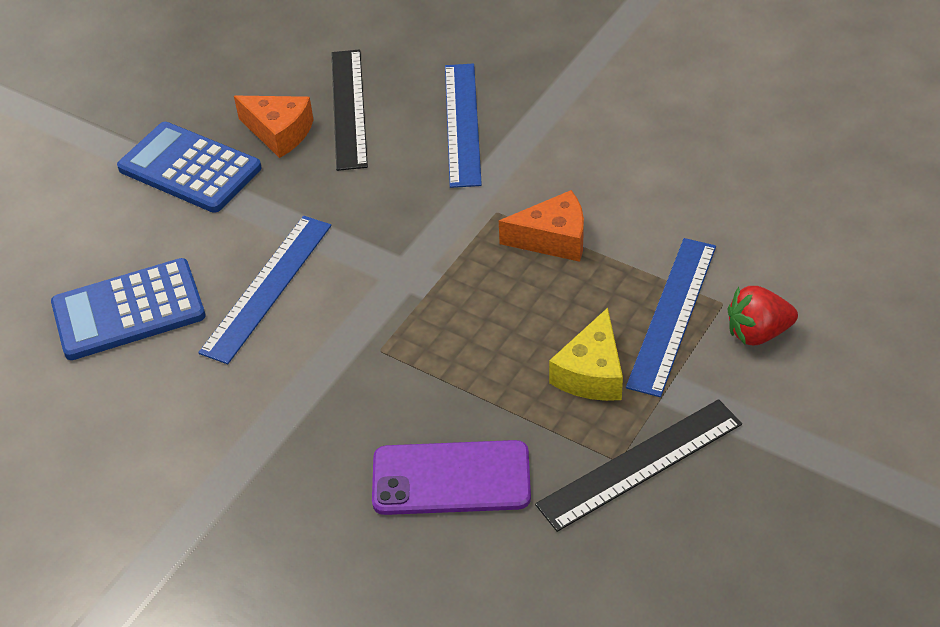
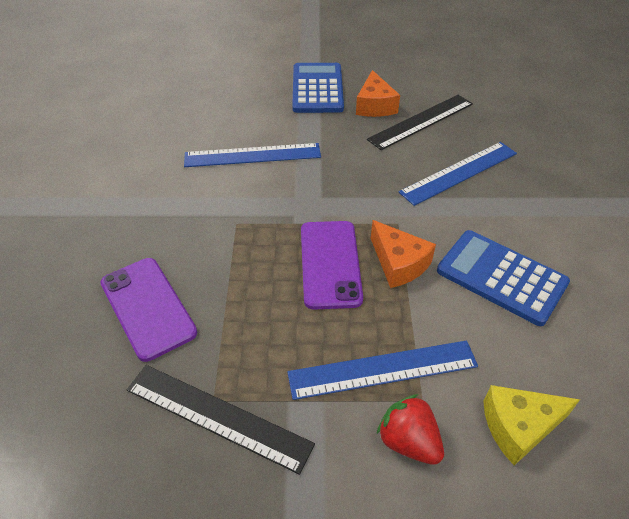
camera: 55 degrees right, 0 degrees up
(128, 310) = (199, 116): blue calculator -> blue calculator (501, 277)
(510, 293) = (330, 264): none -> purple phone
(591, 373) = (289, 343): yellow cheese -> yellow cheese (519, 427)

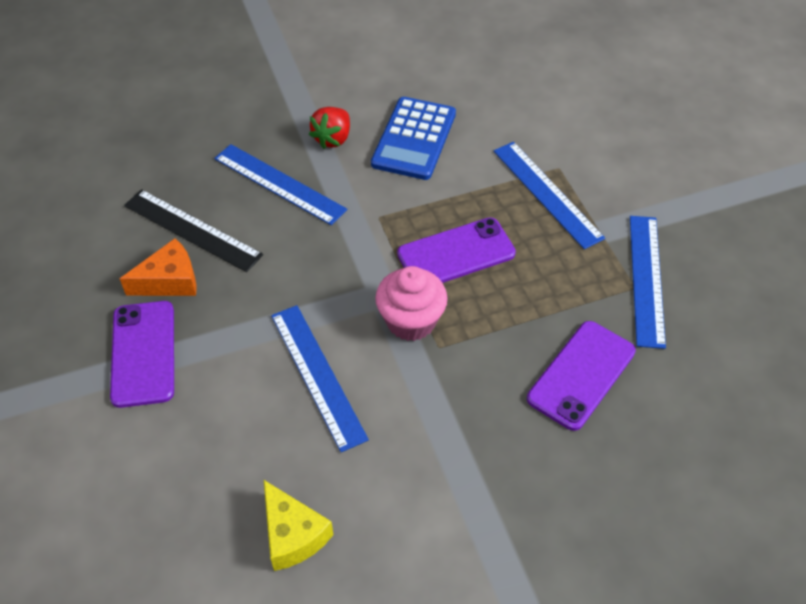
camera: 110 degrees left, 5 degrees up
(217, 416) = (646, 279): black ruler -> blue ruler
(271, 214) = (411, 321): none -> pink cupcake
(317, 89) = (143, 353): blue calculator -> purple phone
(399, 263) = (431, 206): orange cheese -> none
(408, 441) = (595, 169): red strawberry -> red strawberry (333, 139)
(519, 427) = (549, 117): yellow cheese -> yellow cheese (293, 534)

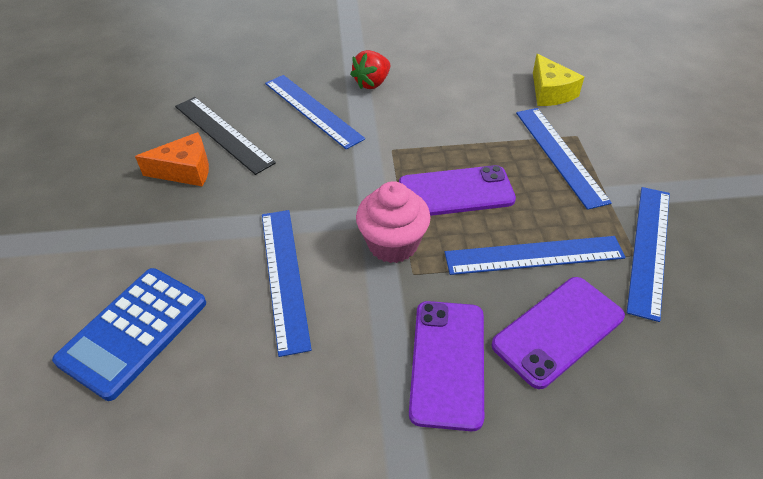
camera: 15 degrees right, 5 degrees down
(143, 353) = (134, 226): purple phone -> purple phone (448, 363)
(293, 534) = (196, 433): yellow cheese -> yellow cheese (550, 92)
(414, 139) = (445, 93): blue calculator -> blue calculator (134, 331)
(545, 306) = (534, 255): none -> blue ruler

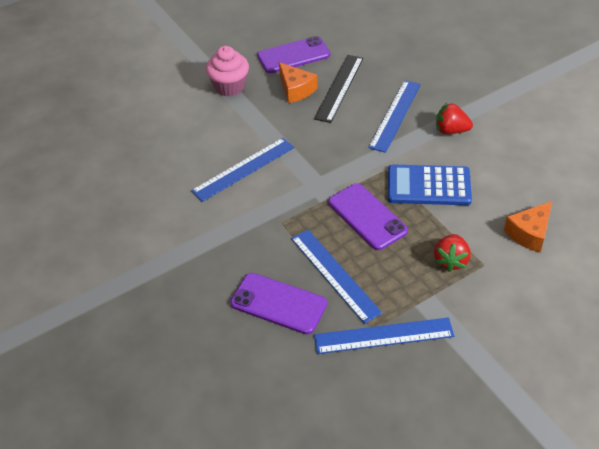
camera: 65 degrees right, 0 degrees up
(134, 331) = (175, 132): blue calculator -> blue calculator (428, 186)
(393, 244) = (299, 204): pink cupcake -> pink cupcake (229, 87)
(448, 363) = (226, 260): purple phone -> purple phone (293, 55)
(550, 92) = (529, 233): yellow cheese -> orange cheese
(560, 155) = (451, 260): blue ruler -> red strawberry

